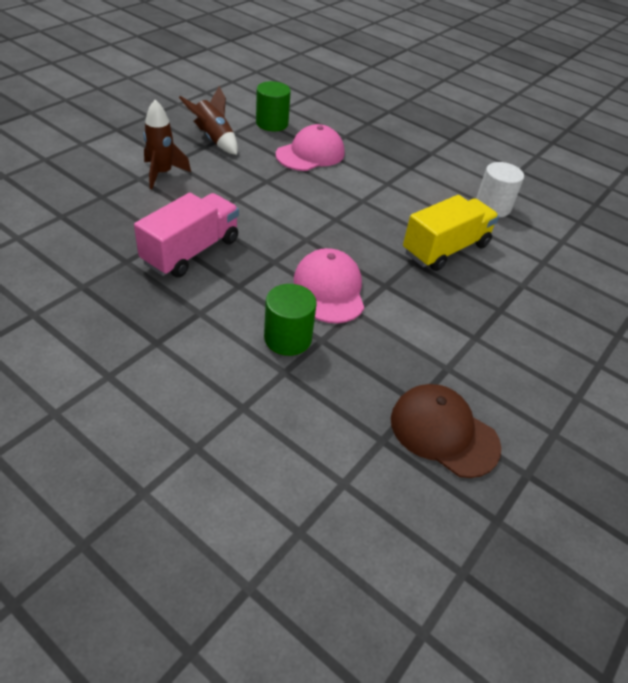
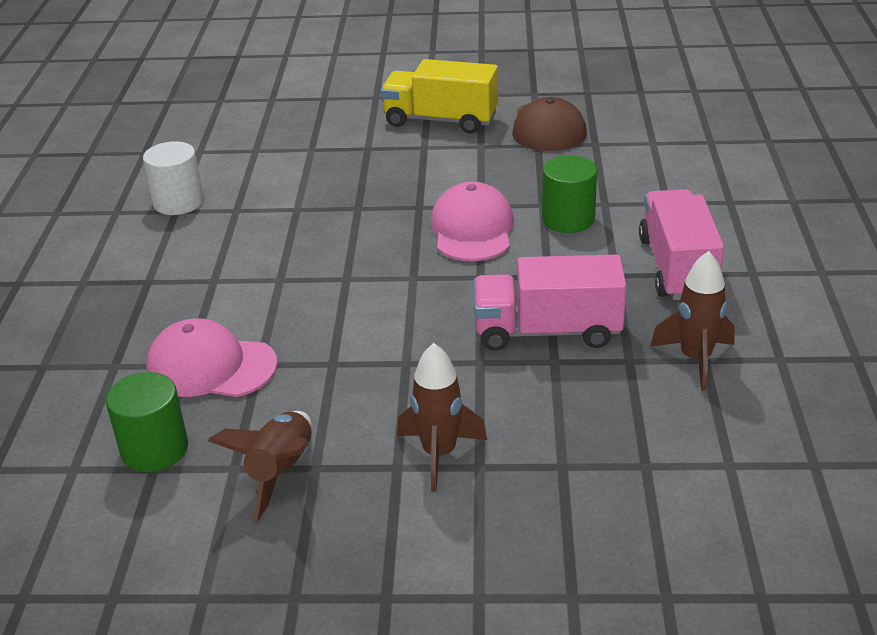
camera: 120 degrees left, 10 degrees down
(87, 283) = (695, 359): none -> brown rocket
(166, 344) = (677, 268): none -> pink truck
(329, 289) = (472, 229): pink cap -> pink cap turned 135 degrees clockwise
(445, 249) = (308, 199): yellow truck -> yellow truck (440, 120)

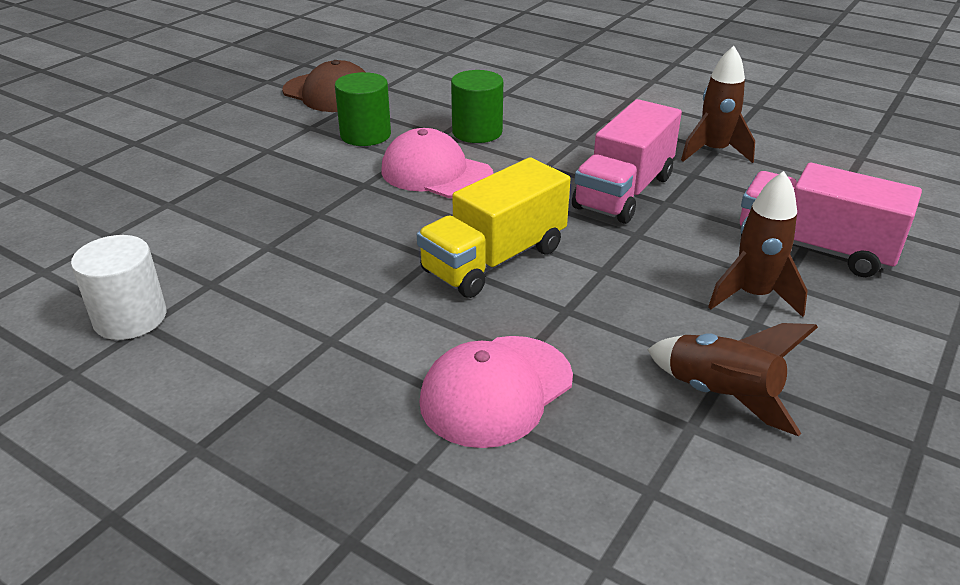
camera: 60 degrees left, 0 degrees up
(154, 449) = (616, 480): green cylinder -> green cylinder (365, 135)
(440, 120) = (236, 129): yellow truck -> yellow truck (494, 260)
(677, 268) = (594, 119): pink truck -> pink truck (814, 248)

